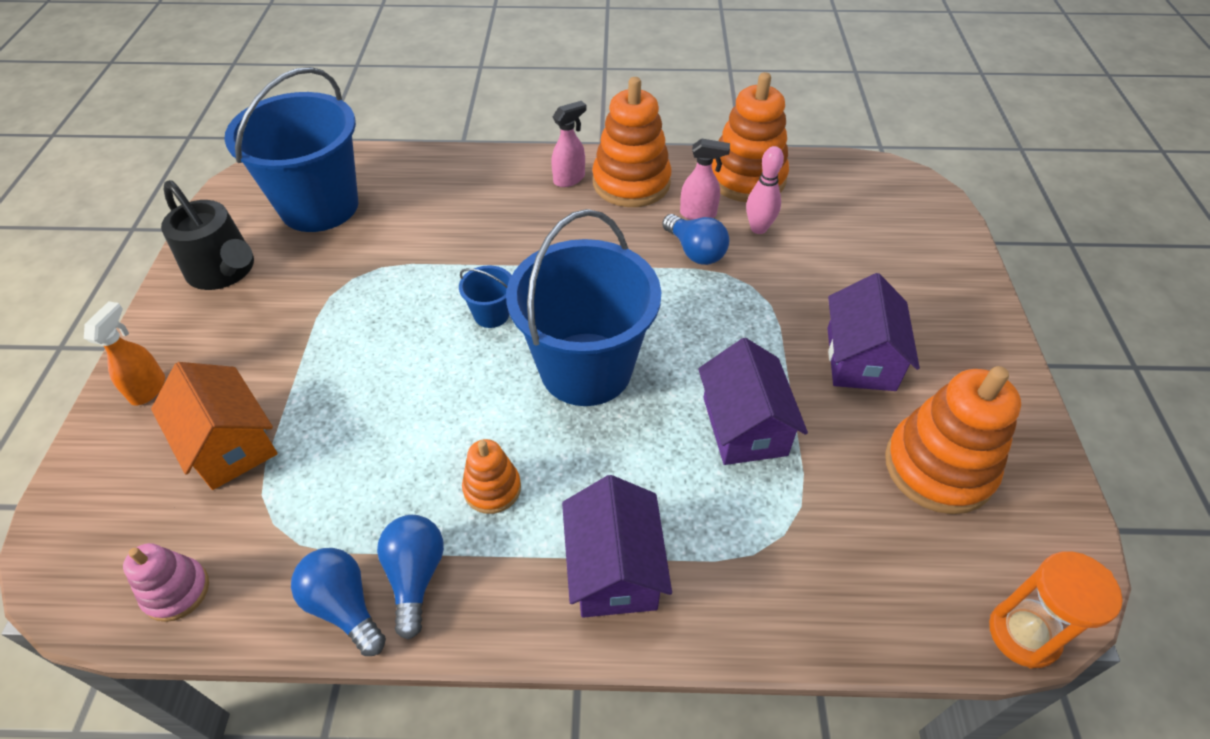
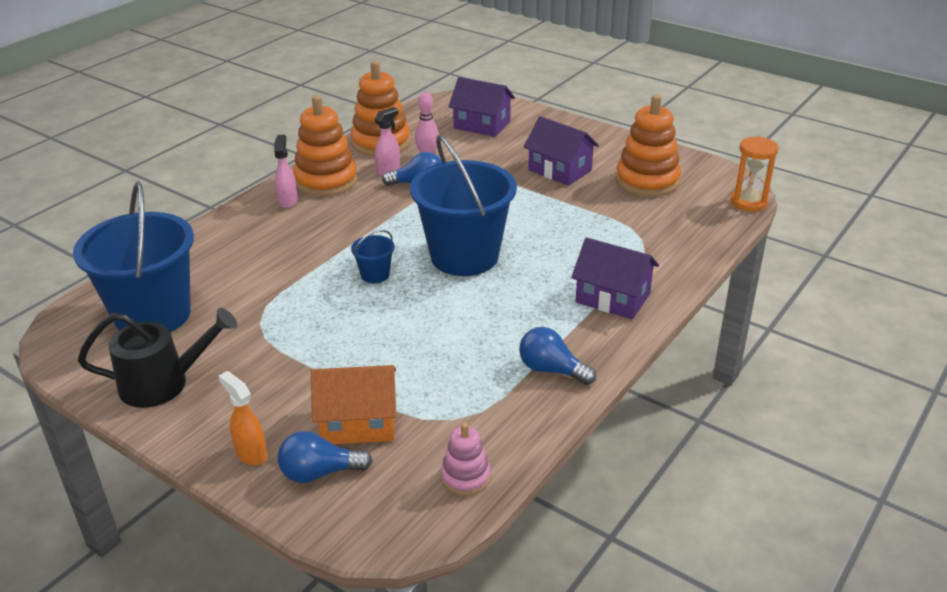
camera: 55 degrees left, 15 degrees down
(344, 606) = (546, 404): blue light bulb -> blue light bulb (319, 473)
(492, 488) = (517, 321): orange stacking toy -> none
(744, 426) = (564, 222): purple house -> purple house (482, 125)

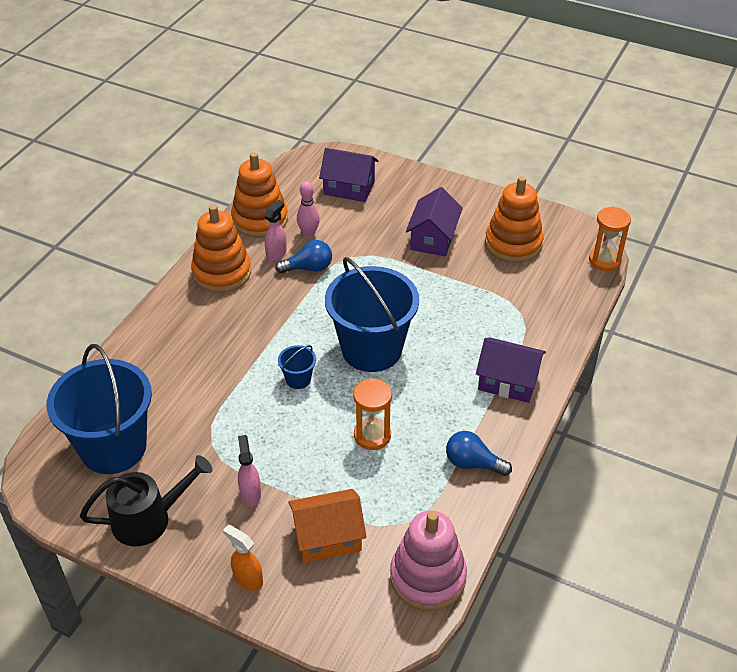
camera: 10 degrees left, 10 degrees up
(288, 201) = (193, 301): pink spray bottle -> pink spray bottle (250, 493)
(319, 473) = (310, 590): blue light bulb -> none
(441, 332) = (372, 435): none -> orange hourglass
(465, 477) = (427, 577): pink stacking toy -> pink stacking toy, size x1.89
(560, 170) = (433, 238): purple house -> purple house turned 75 degrees clockwise

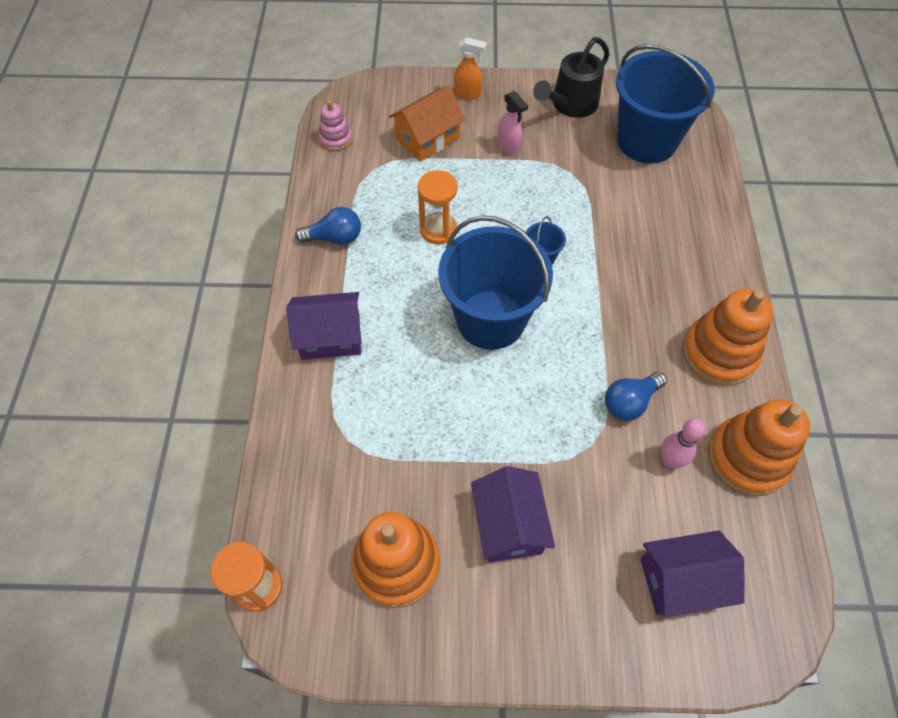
camera: 155 degrees right, 15 degrees up
(276, 254) = (682, 409): pink spray bottle -> none
(427, 577) = (336, 139): pink stacking toy -> pink stacking toy, size x0.53

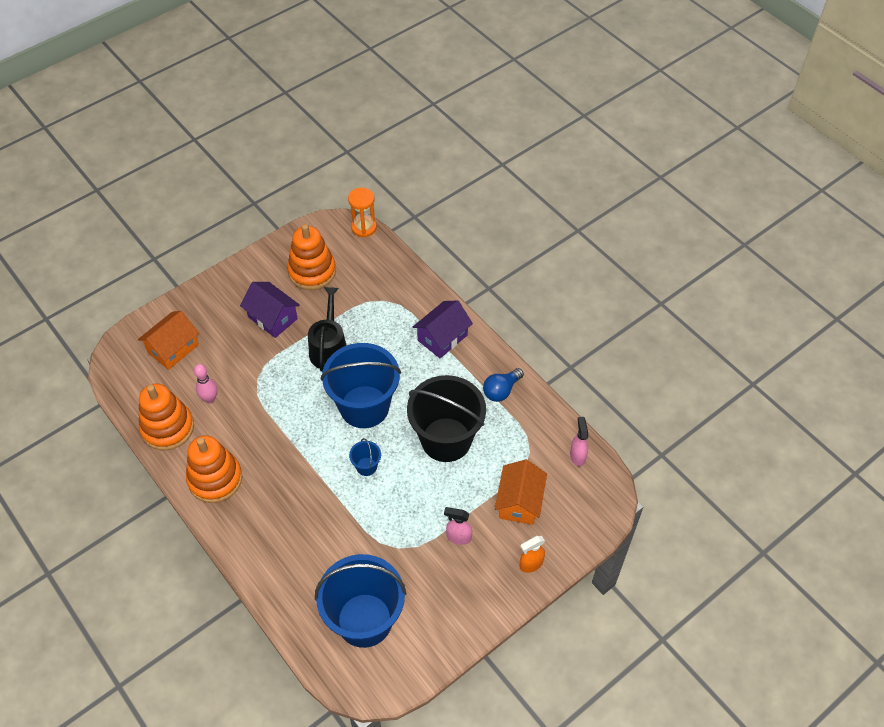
camera: 140 degrees right, 5 degrees down
(336, 139) = (577, 456): pink stacking toy -> pink spray bottle
(438, 230) = (446, 439): orange hourglass -> black bucket
(570, 104) = (447, 614): black watering can -> black watering can (329, 348)
(630, 402) = (250, 414): blue light bulb -> none
(681, 581) = (173, 348): purple house -> orange house

